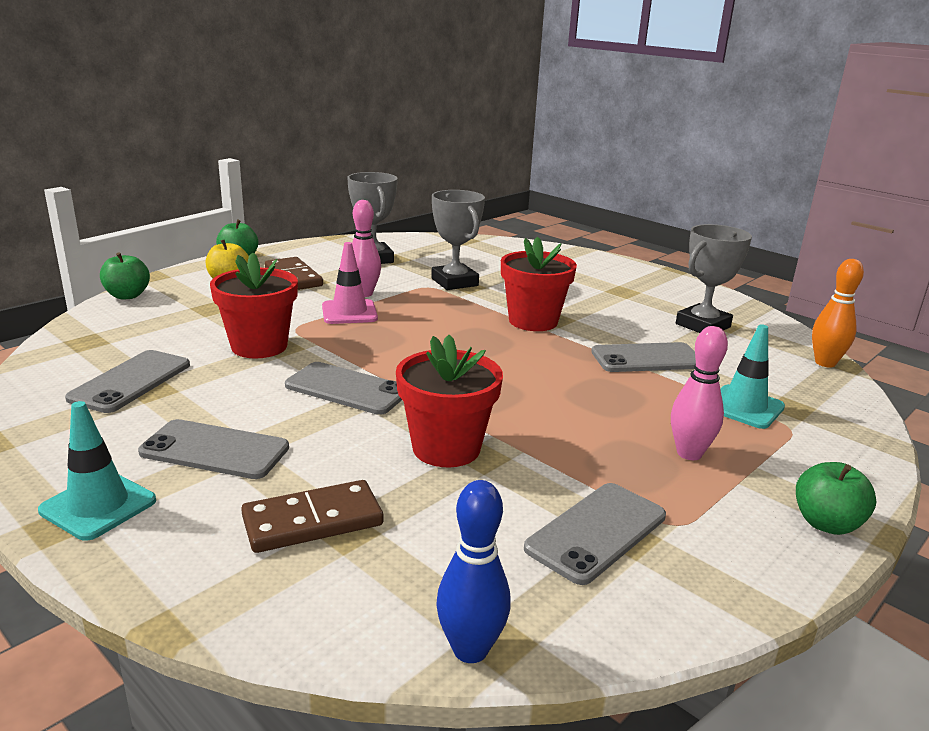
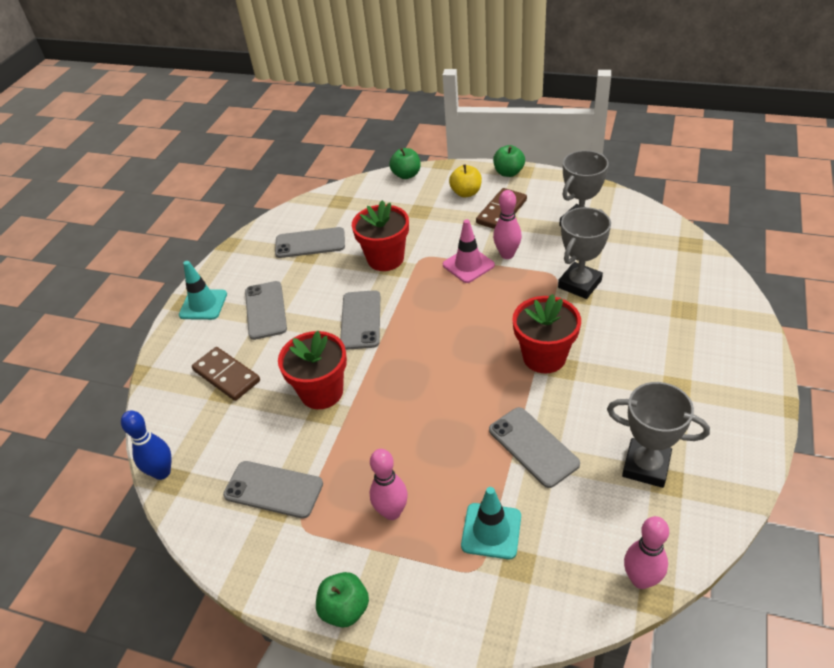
camera: 70 degrees right, 20 degrees up
(825, 363) = (641, 579): orange bowling pin -> pink bowling pin

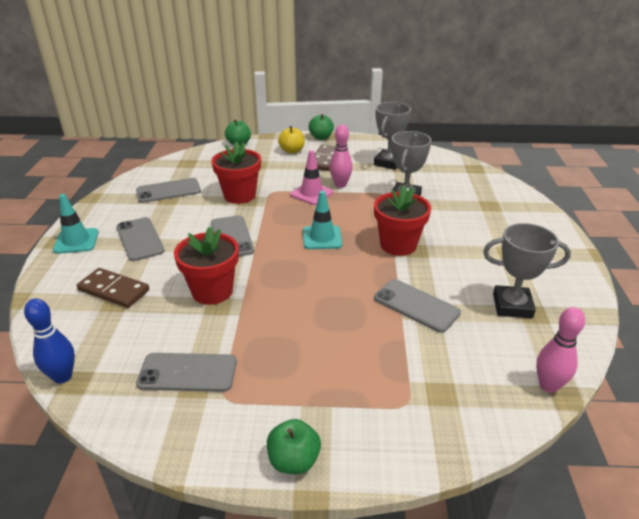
camera: 20 degrees left, 10 degrees down
(392, 512) = (311, 372): pink bowling pin -> none
(491, 531) = (407, 372): turquoise traffic cone -> turquoise traffic cone (322, 238)

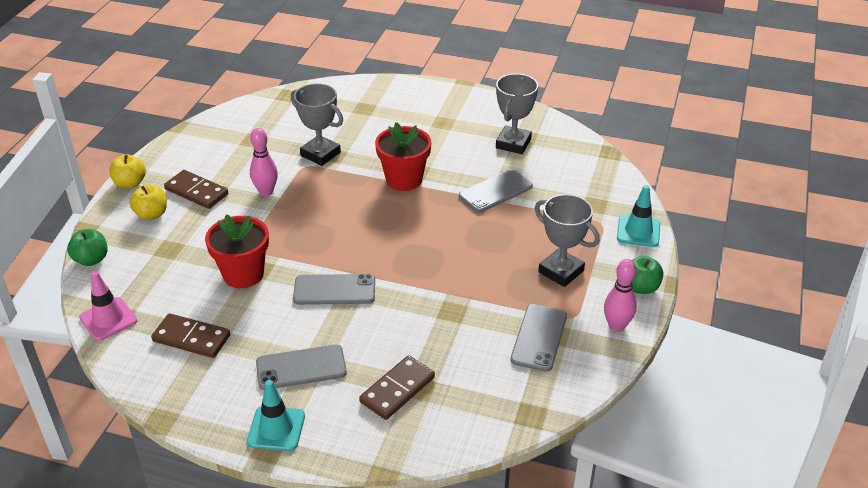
camera: 75 degrees left, 5 degrees up
(63, 376) = (522, 424): blue bowling pin -> none
(168, 191) = (191, 338): grey phone -> brown domino
(212, 291) = (428, 313): red flower pot -> none
(311, 194) = (273, 216): pink traffic cone -> pink traffic cone (108, 319)
(321, 137) = (130, 183): green apple -> yellow apple
(322, 238) = (368, 225): turquoise traffic cone -> turquoise traffic cone (638, 231)
(388, 163) = (237, 146): grey trophy -> grey trophy (561, 271)
(548, 386) = (599, 156): pink bowling pin -> pink bowling pin (616, 326)

